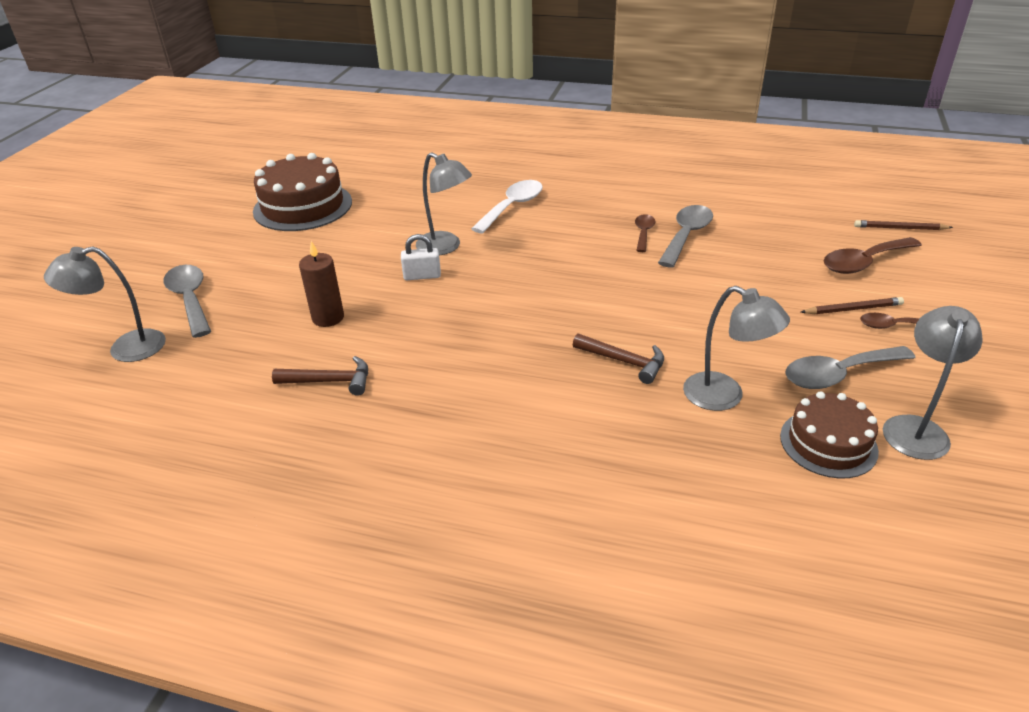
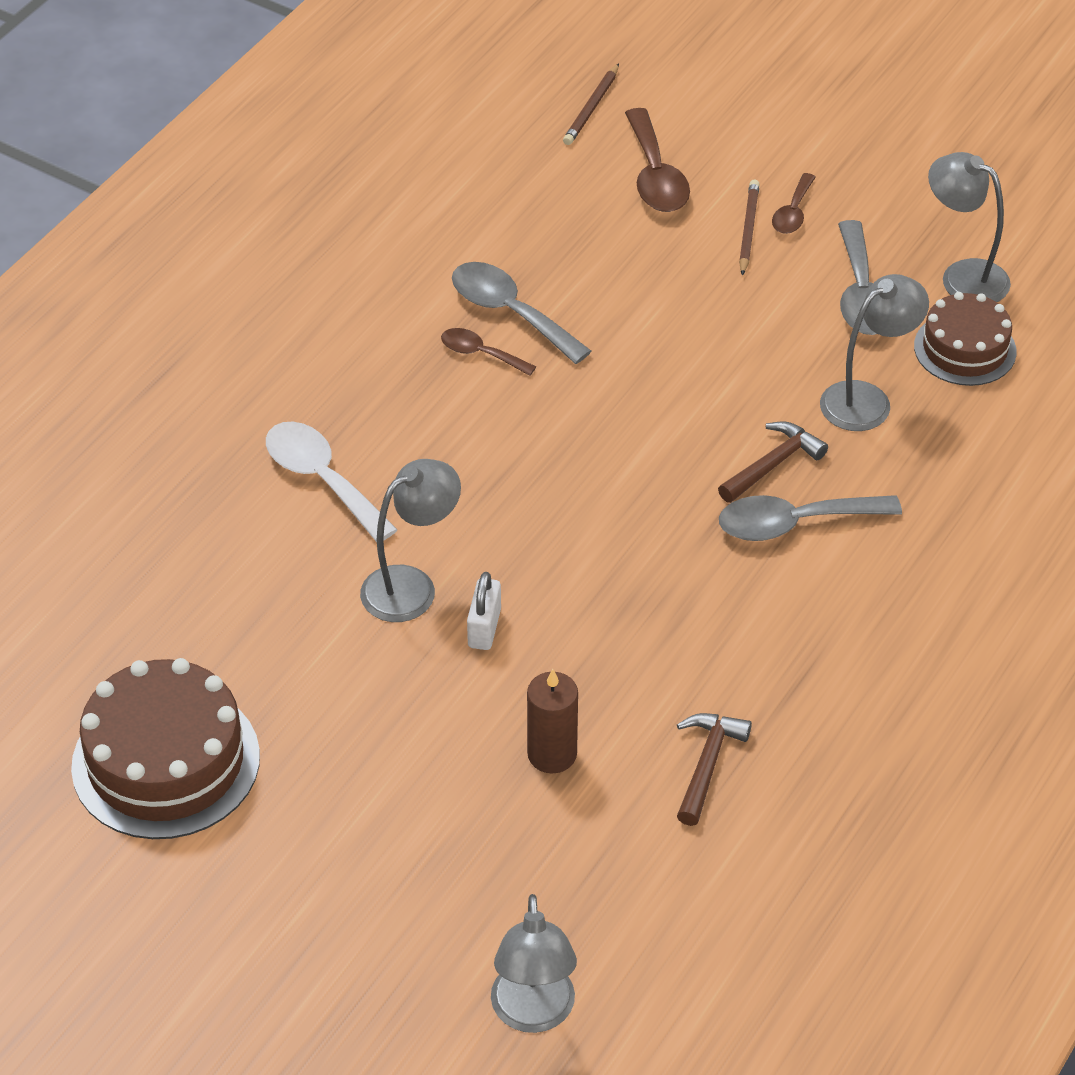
camera: 75 degrees left, 10 degrees up
(190, 299) = (423, 931): grey spoon -> grey spoon (794, 523)

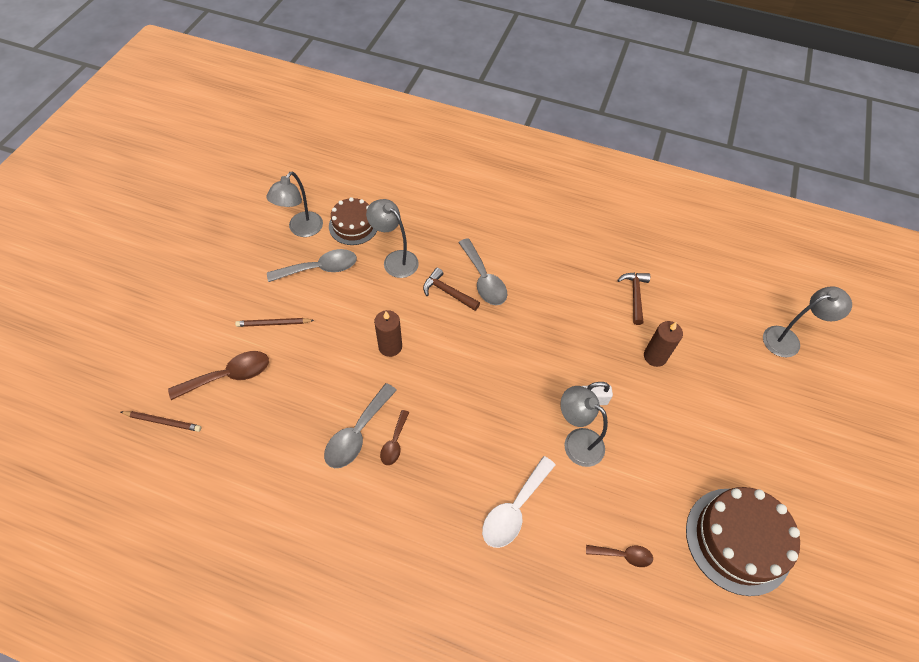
camera: 105 degrees left, 10 degrees up
(667, 369) = (390, 346): none -> brown candle
(707, 764) = (635, 295): brown hammer -> brown hammer turned 90 degrees clockwise
(793, 213) = (258, 304): brown spoon -> brown spoon (623, 555)

